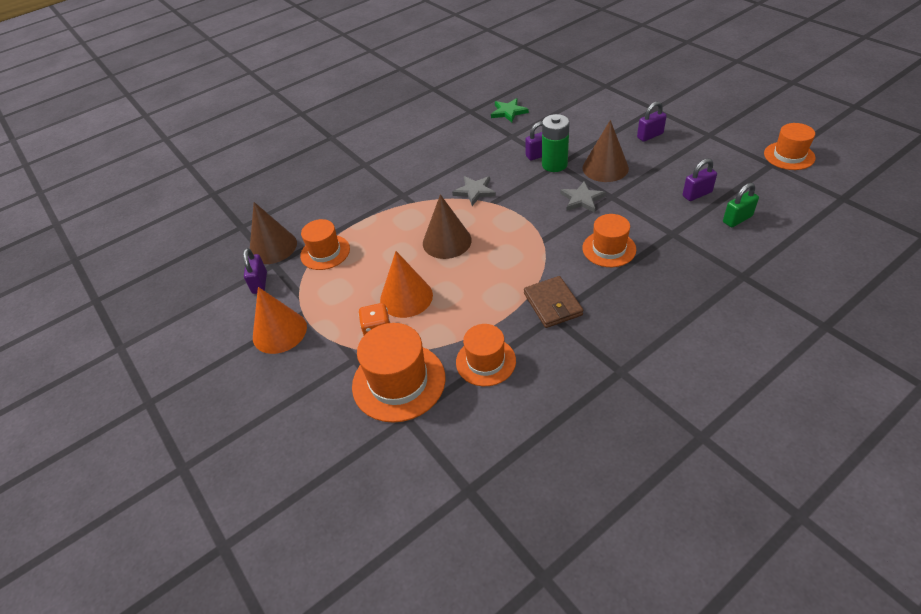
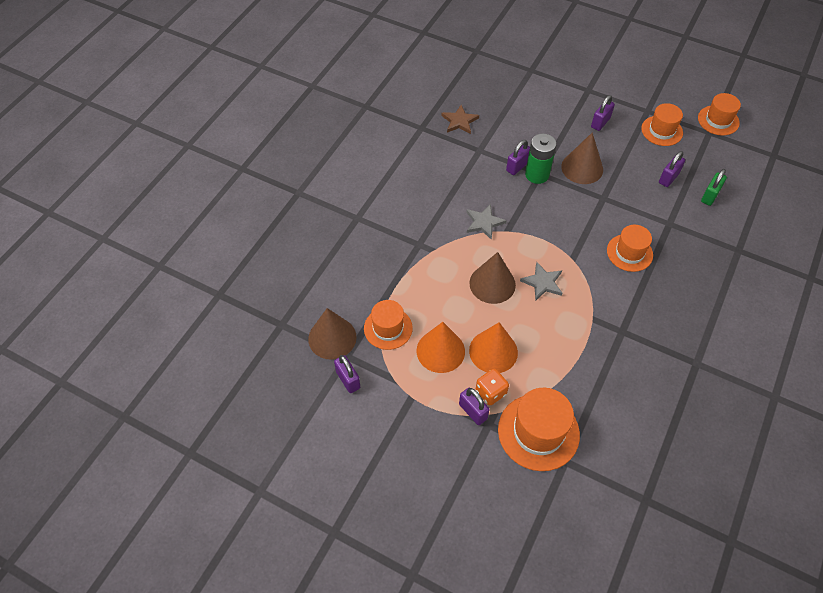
camera: 30 degrees left, 10 degrees up
(279, 332) = (404, 422): orange cone -> orange cone (440, 351)
(348, 343) = (473, 411): none -> purple padlock
(485, 361) = (595, 389): orange hat -> orange hat (662, 131)
(508, 112) = (459, 121): green star -> brown star
(552, 304) = (615, 320): brown wallet -> none
(582, 199) = (581, 207): grey star -> grey star (542, 283)

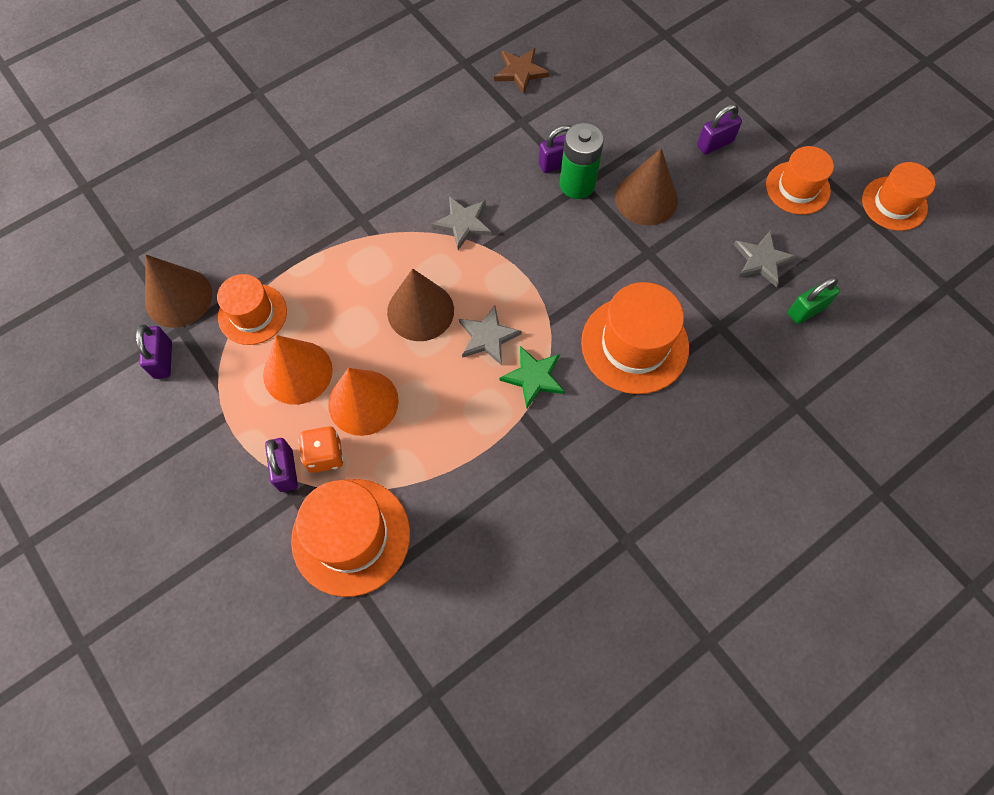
camera: 25 degrees right, 10 degrees up
(584, 294) = (534, 377): none -> green star
(629, 253) = (634, 345): orange hat -> orange hat, size x1.54
(668, 178) = (762, 260): purple padlock -> grey star

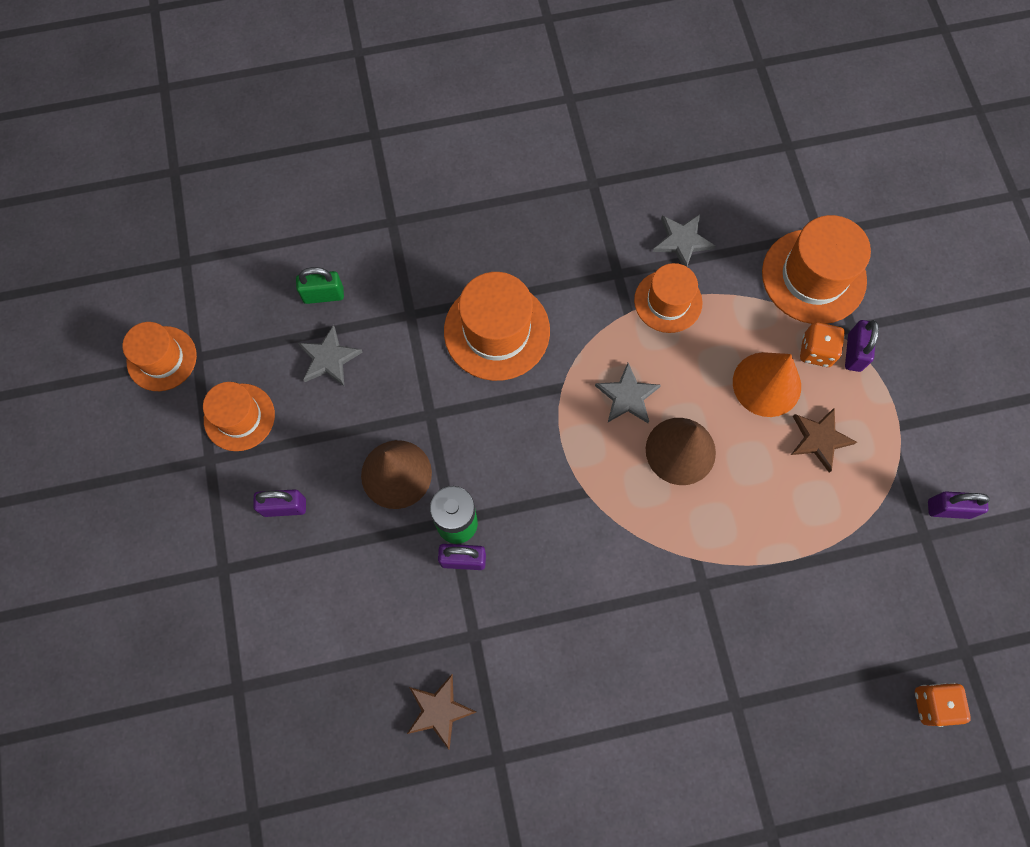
camera: 155 degrees left, 5 degrees up
(152, 210) = (933, 704): none -> orange dice
(163, 360) = (948, 509): purple padlock -> purple padlock turned 75 degrees clockwise
(178, 298) = (921, 574): brown cone -> none
(252, 314) = (848, 520): orange hat -> orange hat (668, 301)
(297, 372) = (819, 439): orange cone -> brown star
(463, 223) = (597, 530): grey star -> grey star (682, 241)
(534, 377) = (603, 340): green star -> none

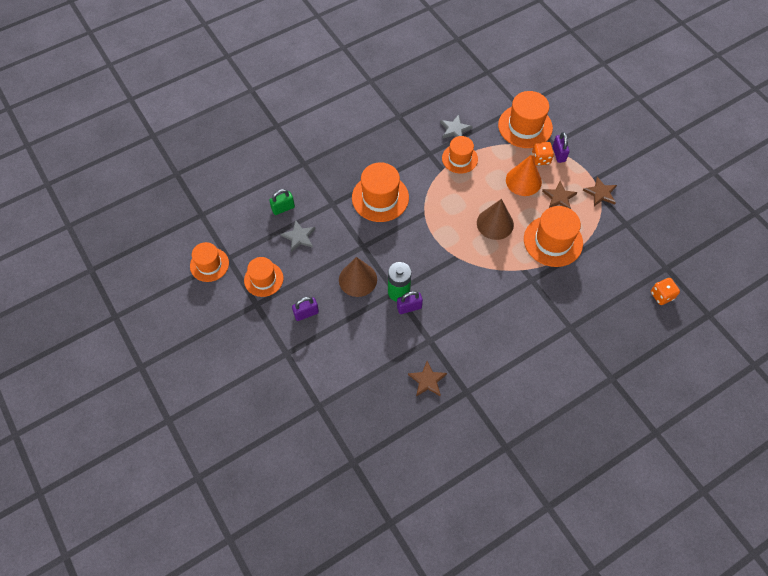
camera: 20 degrees left, 10 degrees down
(627, 396) = (458, 207): grey star -> none
(772, 522) = (553, 241): none -> orange hat
(901, 457) = (600, 193): none -> brown star
(948, 509) = (632, 208): purple padlock -> none

